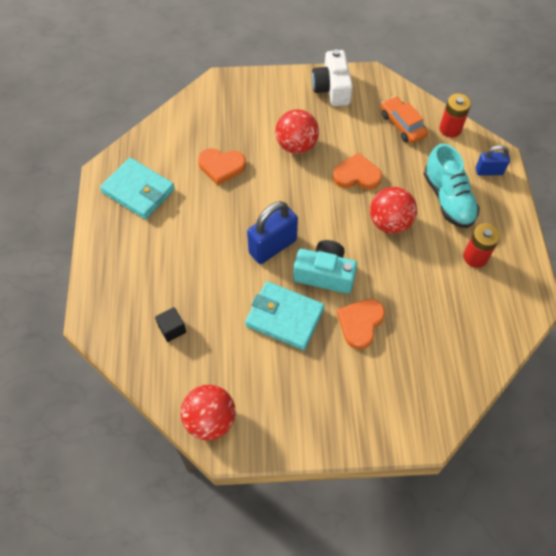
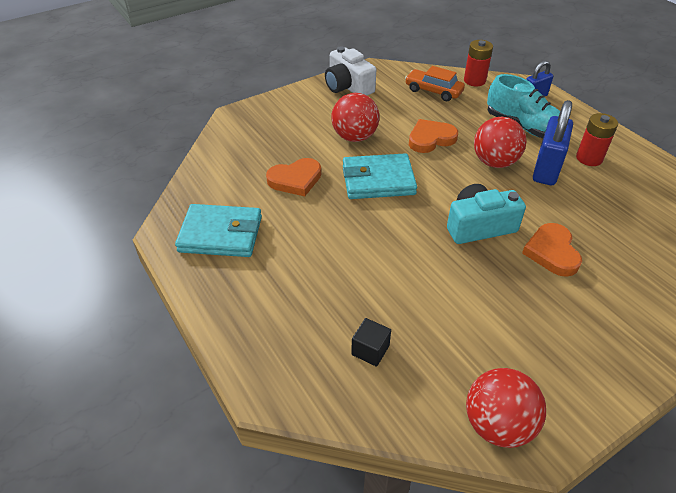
camera: 30 degrees left, 15 degrees down
(272, 246) = (407, 224): blue padlock -> blue padlock (546, 169)
(284, 317) = (477, 281): turquoise wallet -> turquoise wallet (378, 180)

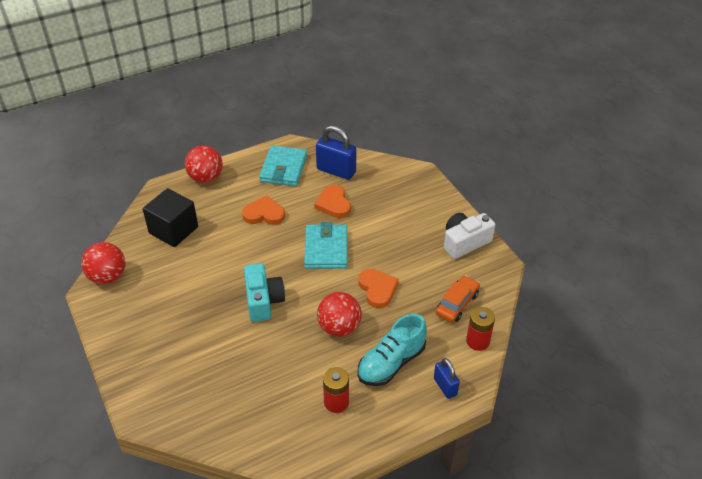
camera: 95 degrees right, 0 degrees up
(354, 137) = (384, 240): red ball -> red ball (206, 178)
(370, 350) = (173, 230): black cube -> black cube, size x2.09
(546, 169) = (324, 363): blue padlock -> blue padlock (336, 171)
(552, 252) = (226, 338): orange heart -> orange heart (264, 214)

